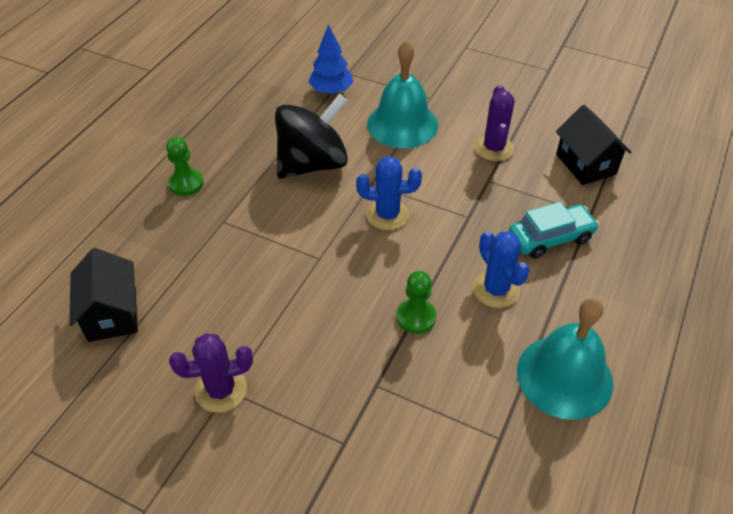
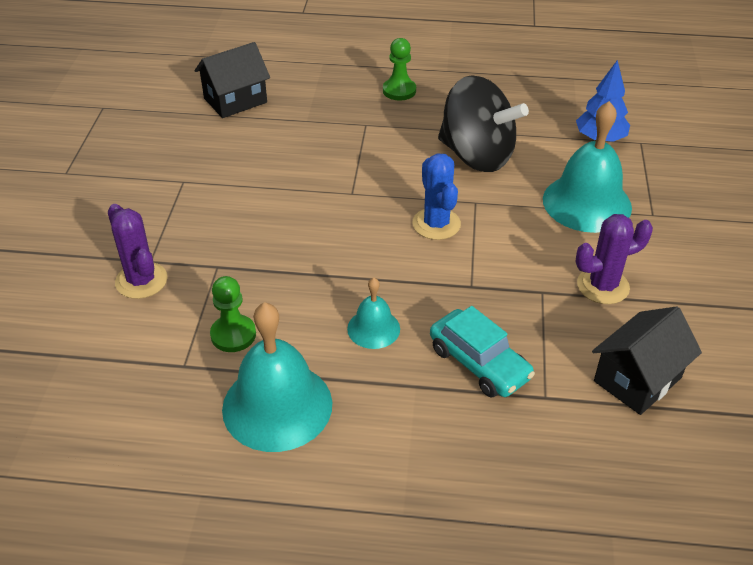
camera: 70 degrees right, 5 degrees down
(221, 390) = (181, 177): purple cactus -> purple cactus (141, 281)
(416, 317) = (308, 275): green pawn -> green pawn (233, 335)
(496, 290) = (373, 328): blue cactus -> turquoise bell

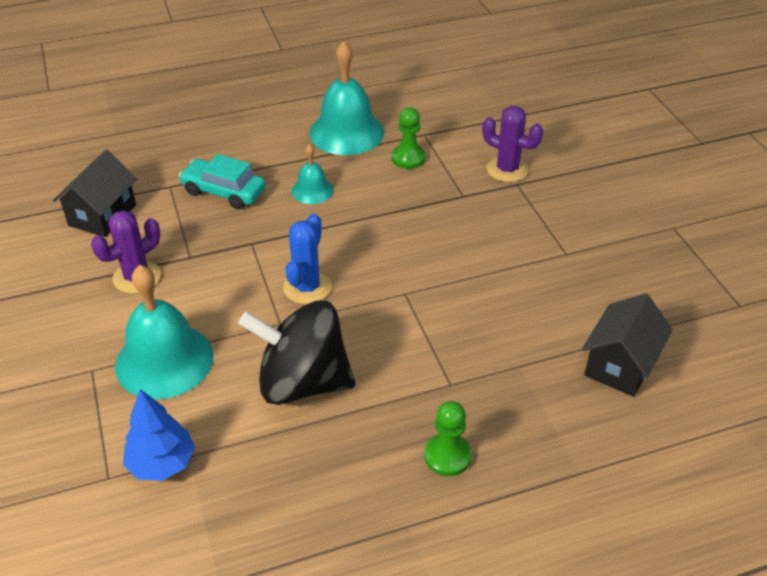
camera: 155 degrees right, 0 degrees up
(436, 224) = (307, 287): blue cactus -> blue cactus turned 60 degrees clockwise

